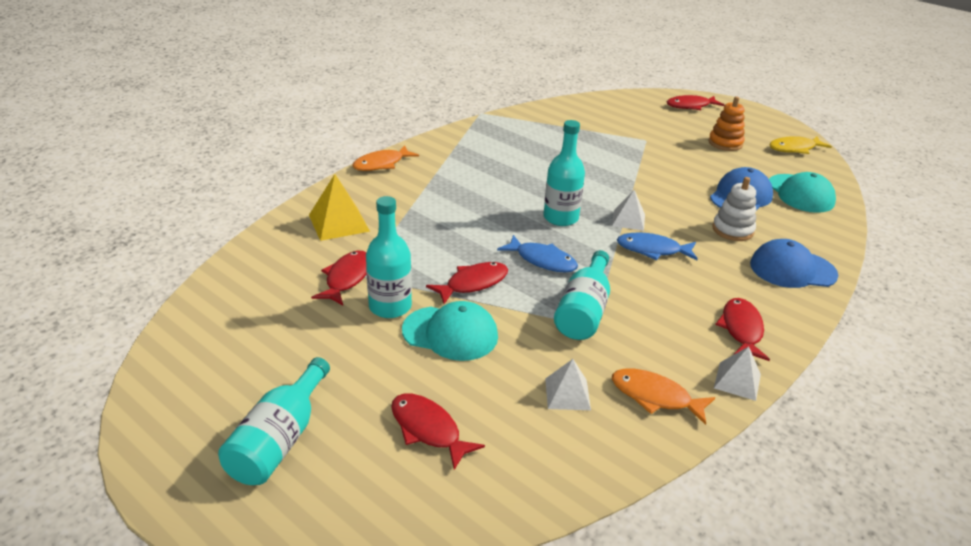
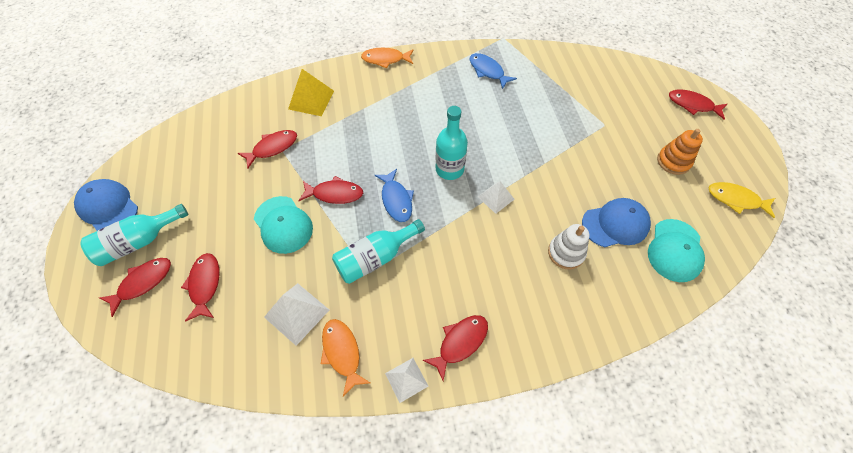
camera: 40 degrees right, 25 degrees up
(341, 473) = (143, 283): none -> red fish
(390, 306) = (273, 184): turquoise bottle -> none
(567, 394) = (297, 313): white pyramid -> white pyramid, size x1.53
(652, 250) = (481, 235): blue fish -> blue fish (488, 71)
(792, 269) = (567, 318): blue cap -> blue cap (108, 207)

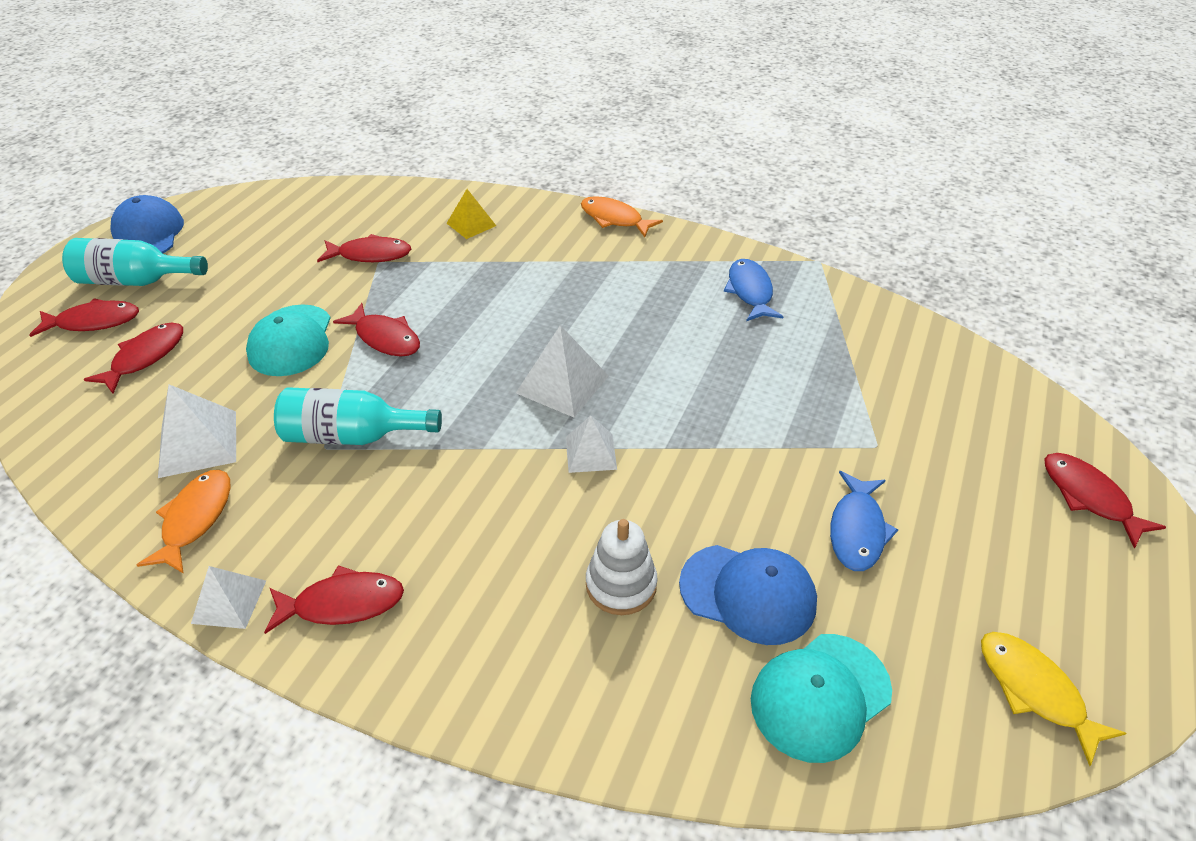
camera: 35 degrees right, 15 degrees down
(311, 100) = (471, 224): yellow pyramid -> yellow pyramid, size x0.65
(396, 200) = (451, 384): blue fish -> blue fish (857, 530)
(449, 169) = (562, 384): turquoise bottle -> white pyramid
(673, 161) = (957, 562): orange stacking toy -> none

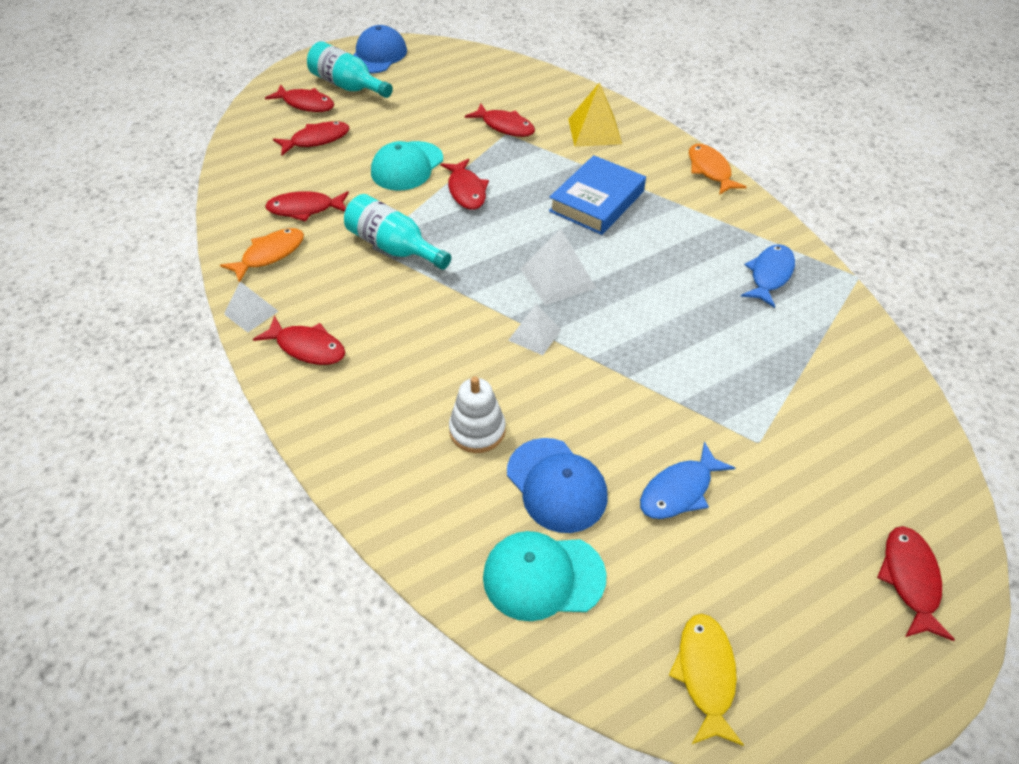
camera: 35 degrees right, 5 degrees up
(198, 443) = (305, 209): white pyramid -> red fish
(471, 224) = (594, 131): yellow pyramid -> yellow pyramid, size x1.53
(534, 291) = (597, 201): none -> blue book

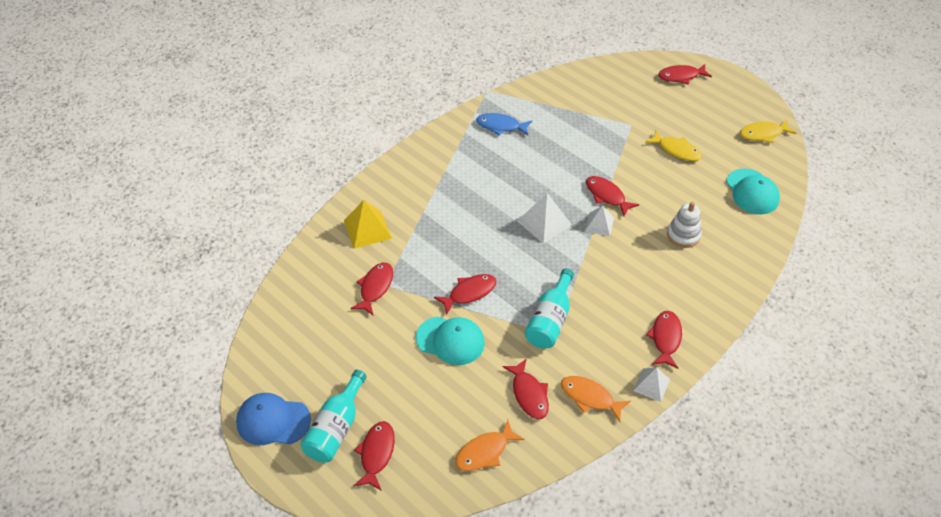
camera: 105 degrees left, 0 degrees up
(316, 140) = (432, 422): red fish -> red fish (607, 196)
(556, 485) = (699, 196): blue cap -> none
(597, 201) = (456, 215): blue book -> none
(679, 490) = (676, 150): blue fish -> yellow fish
(710, 170) = (400, 160): orange fish -> orange fish (485, 452)

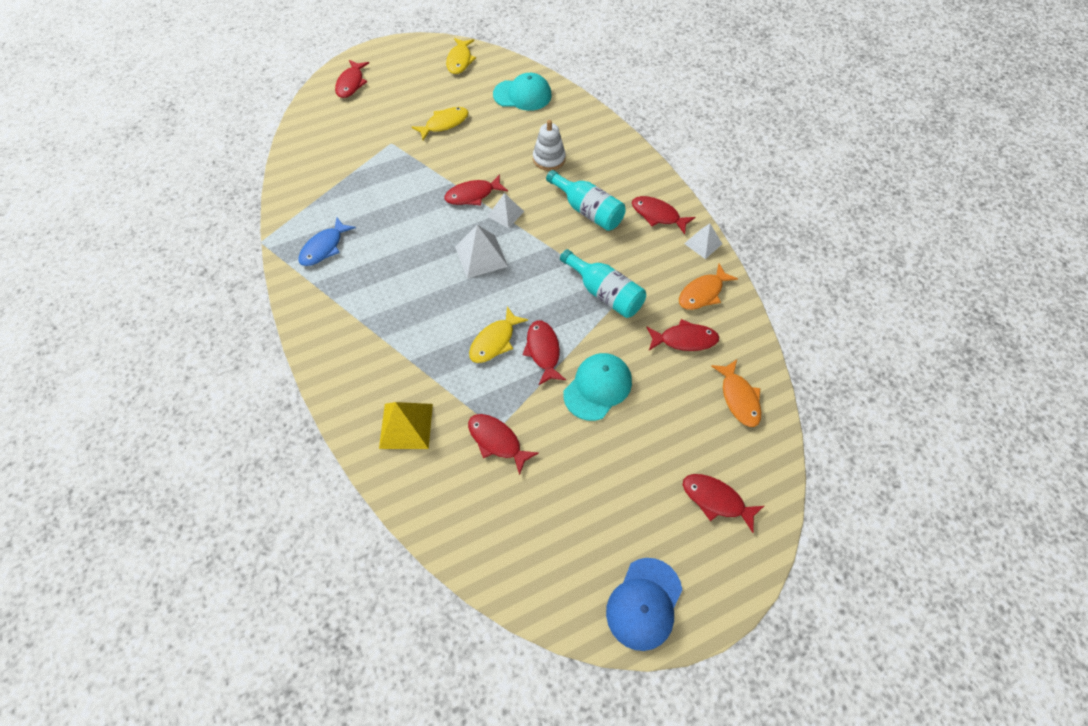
camera: 70 degrees left, 10 degrees up
(336, 428) = (673, 534): turquoise bottle -> turquoise bottle (588, 210)
(464, 258) = (494, 341): none -> yellow fish

